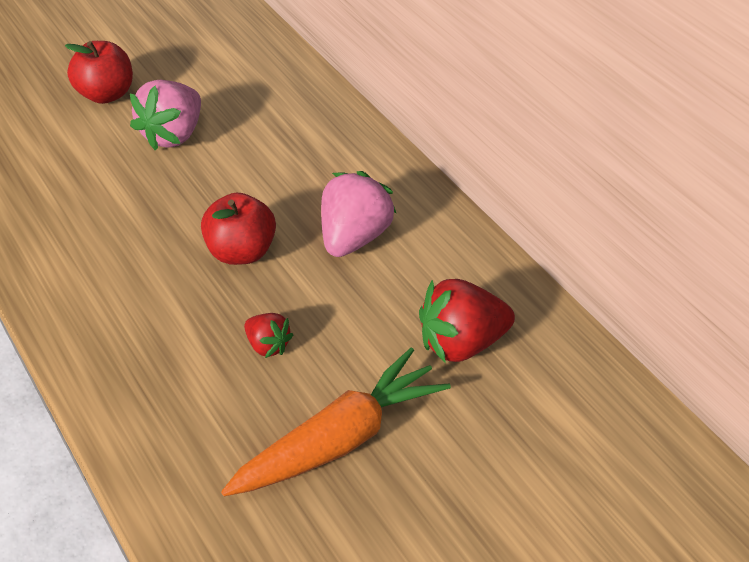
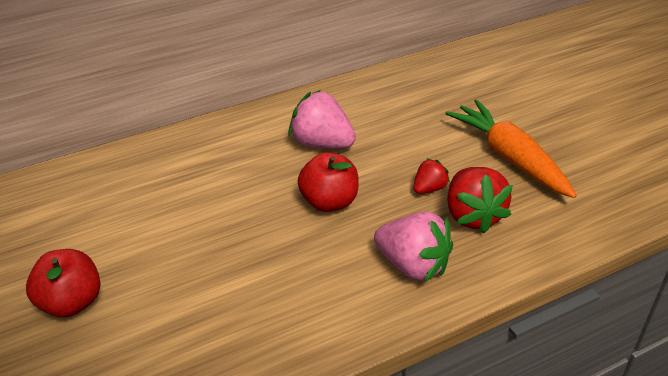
camera: 85 degrees left, 5 degrees down
(173, 135) = (161, 247): pink strawberry -> pink strawberry (412, 265)
(461, 343) = (427, 104): red strawberry -> red strawberry (472, 215)

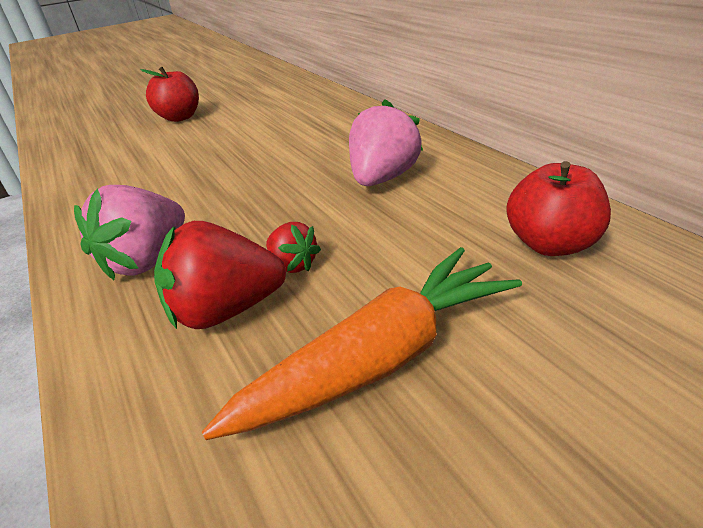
camera: 90 degrees right, 5 degrees down
(329, 202) = (273, 195): red apple -> red apple (551, 244)

